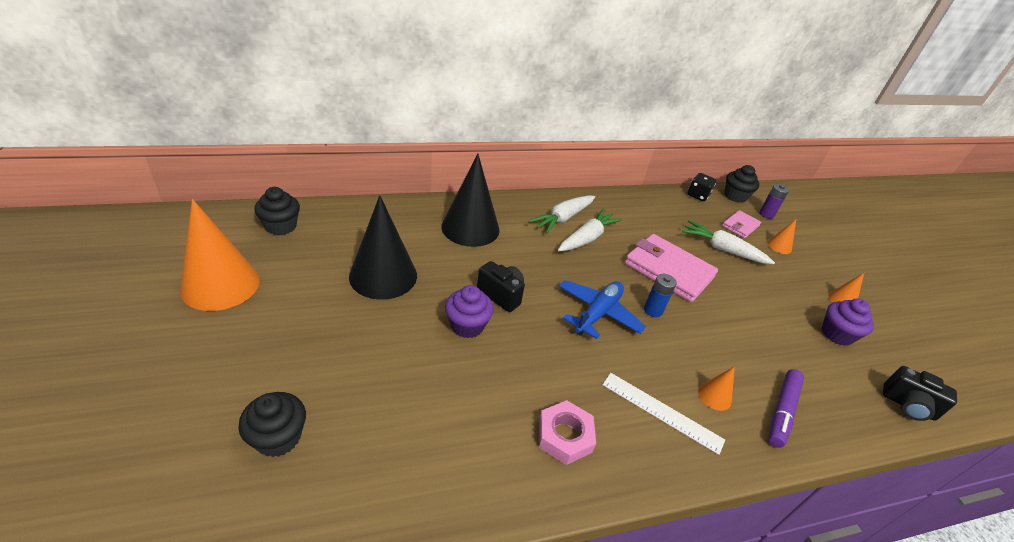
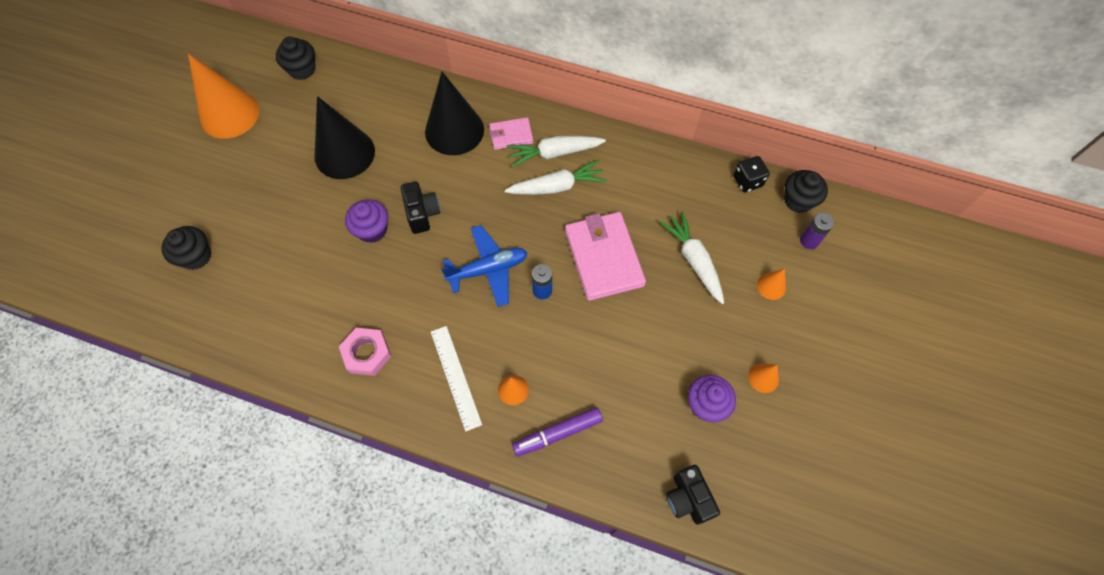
camera: 40 degrees right, 25 degrees up
(740, 226) = (753, 242): pink wallet -> pink wallet (511, 135)

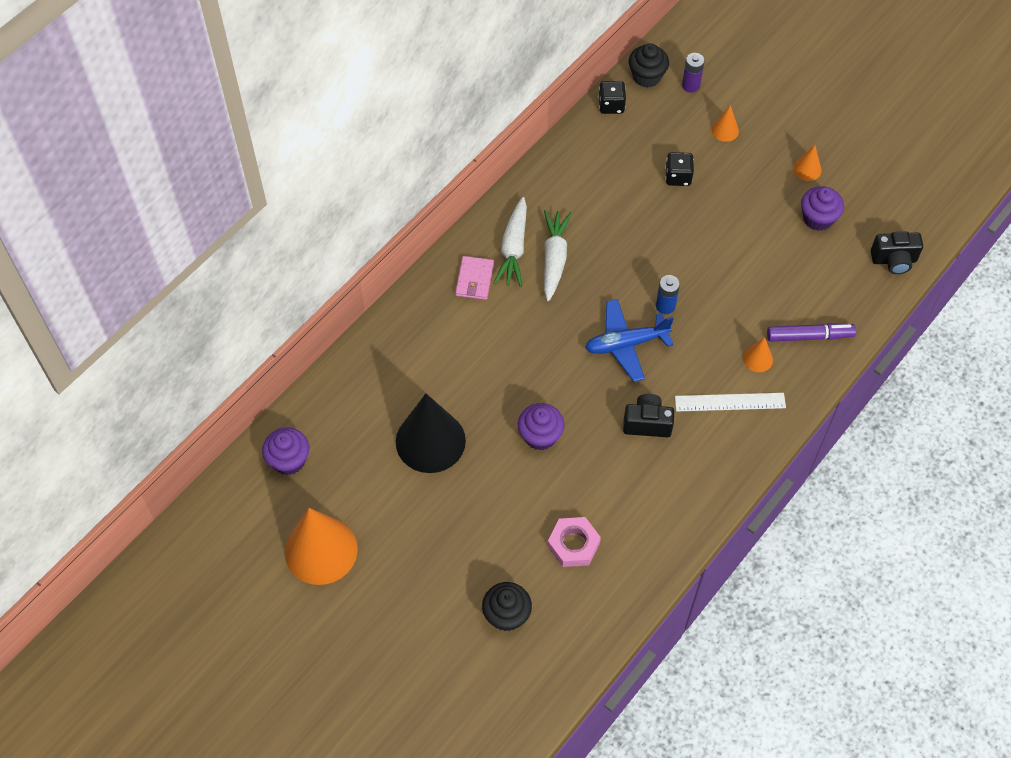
camera: 70 degrees left, 5 degrees down
(302, 69) = (289, 460): black cupcake -> purple cupcake
(367, 353) = (680, 472): pink nut -> pink nut (573, 544)
(422, 214) = (538, 385): black camera -> black camera (647, 423)
(454, 130) = (445, 329): black cone -> none
(488, 269) = (626, 344): blue plane -> blue plane turned 105 degrees counterclockwise
(557, 433) = (809, 336): purple marker -> purple marker turned 90 degrees counterclockwise
(603, 258) = (649, 245): pink wallet -> none
(694, 260) = (678, 177): white carrot -> black dice

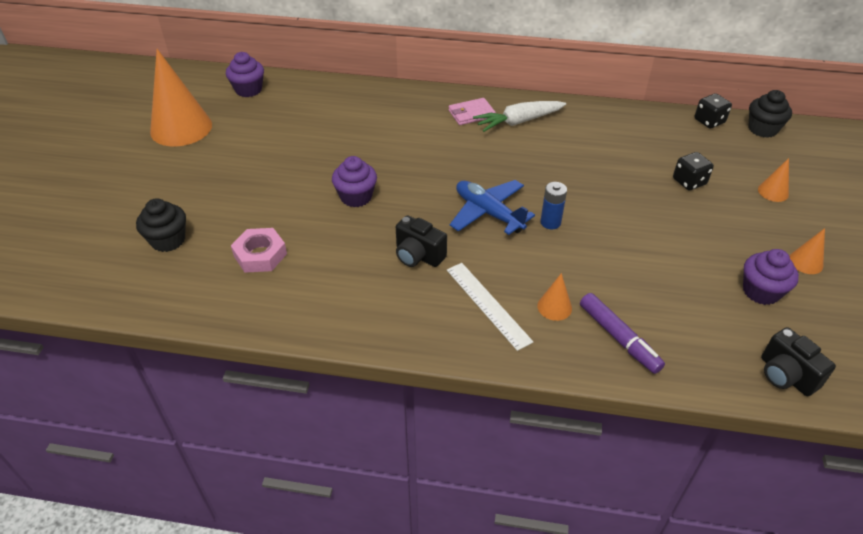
camera: 60 degrees right, 15 degrees down
(430, 441) = (309, 143): black cone -> none
(554, 258) = (531, 144): white carrot -> none
(647, 423) = (418, 256): black camera -> black camera turned 150 degrees clockwise
(691, 85) = (789, 155): purple battery -> none

